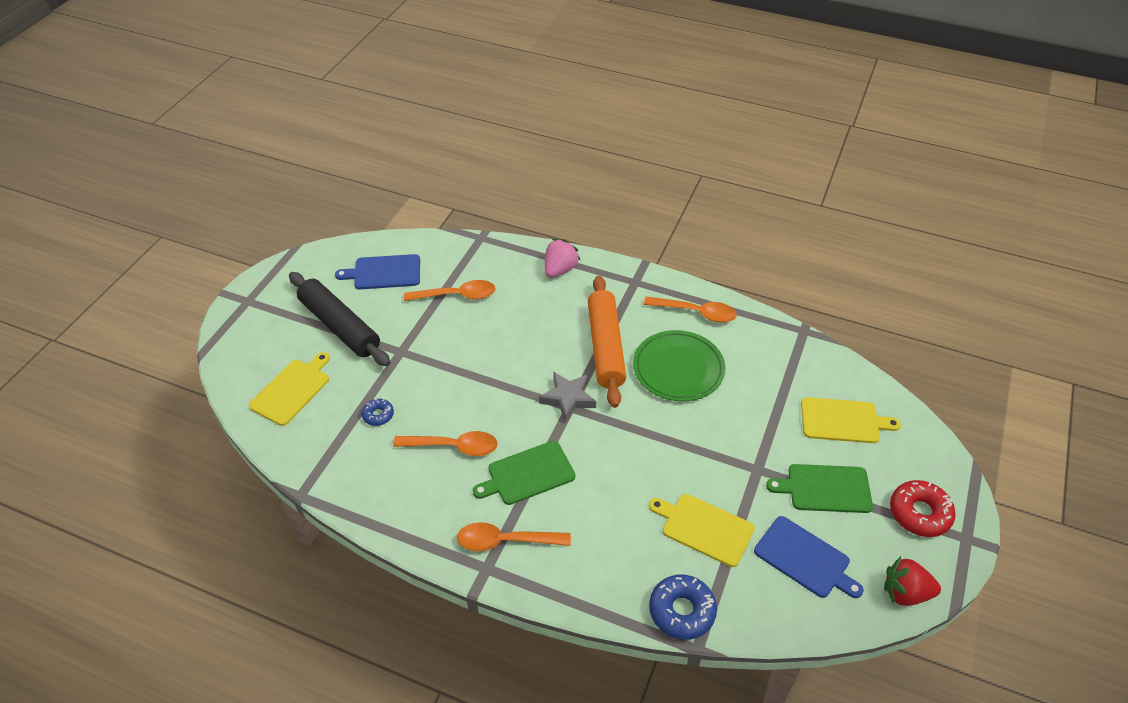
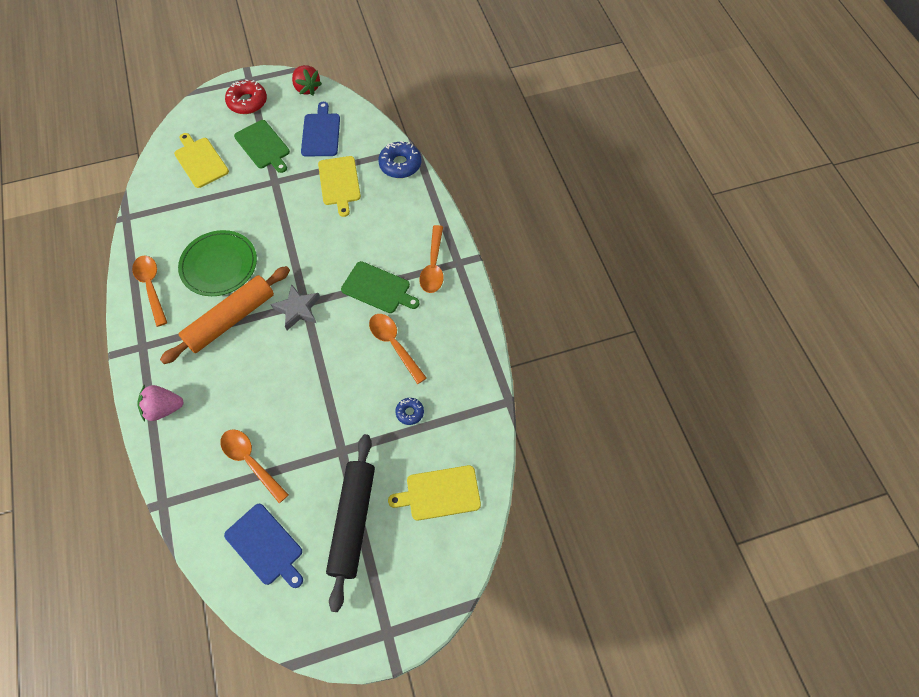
camera: 130 degrees left, 15 degrees up
(505, 541) = (433, 266): orange spoon -> orange spoon turned 45 degrees clockwise

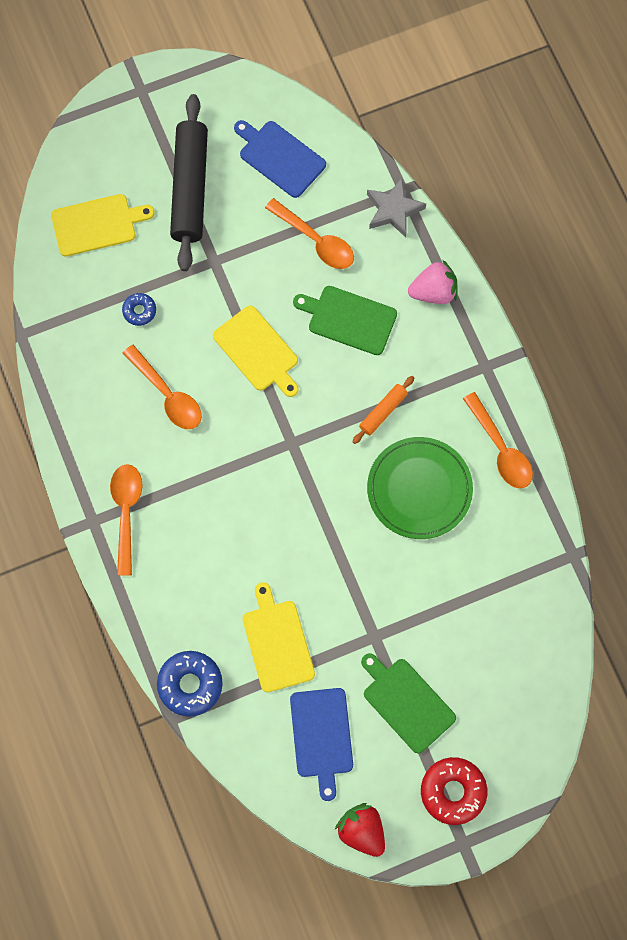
camera: 175 degrees right, 10 degrees up
(200, 161) = (495, 665): yellow cutting board -> yellow cutting board (257, 351)
(231, 319) = (383, 412): orange rolling pin -> orange rolling pin, size x0.47
(298, 309) = (299, 433): grey star -> grey star (393, 210)
(378, 288) = (198, 472): green cutting board -> green cutting board (349, 319)

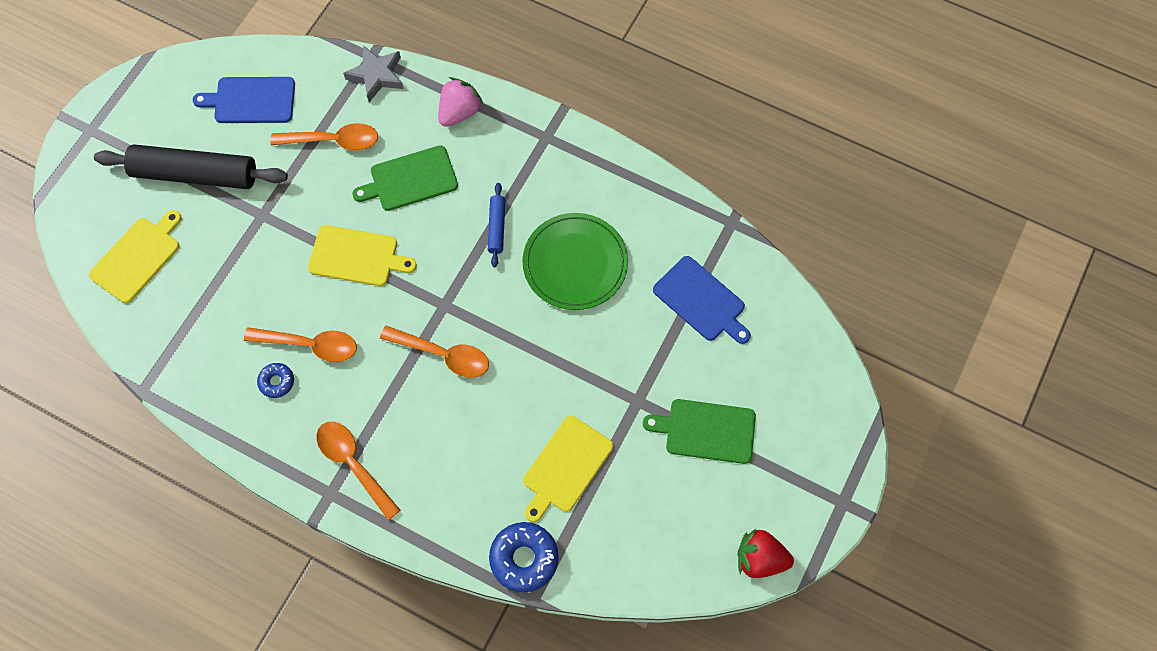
camera: 40 degrees left, 5 degrees down
(139, 311) = (231, 298): blue donut -> blue donut (277, 382)
(190, 188) = (195, 174): black rolling pin -> black rolling pin turned 45 degrees counterclockwise
(277, 642) = (565, 467): yellow cutting board -> yellow cutting board turned 90 degrees counterclockwise
(321, 736) = (664, 511): blue cutting board -> blue cutting board (701, 301)
(383, 412) = (497, 227): orange rolling pin -> blue rolling pin
(453, 792) = (801, 469): red donut -> none
(501, 449) = (610, 187): orange spoon -> orange spoon (443, 355)

